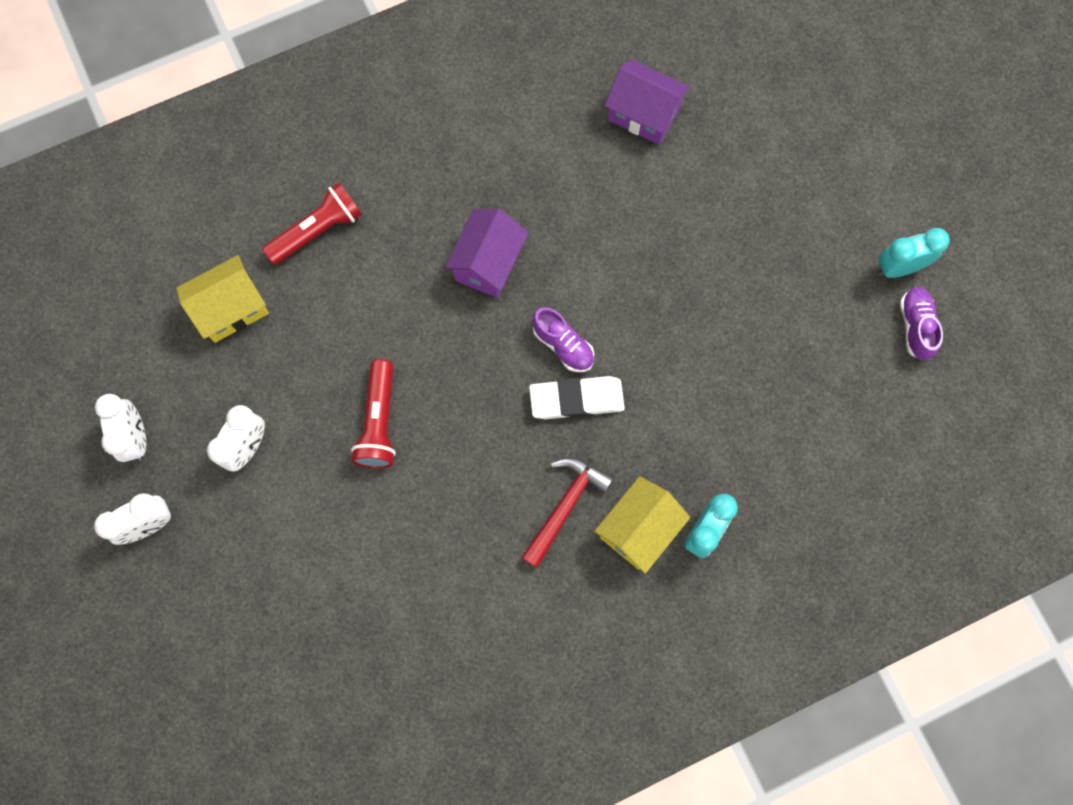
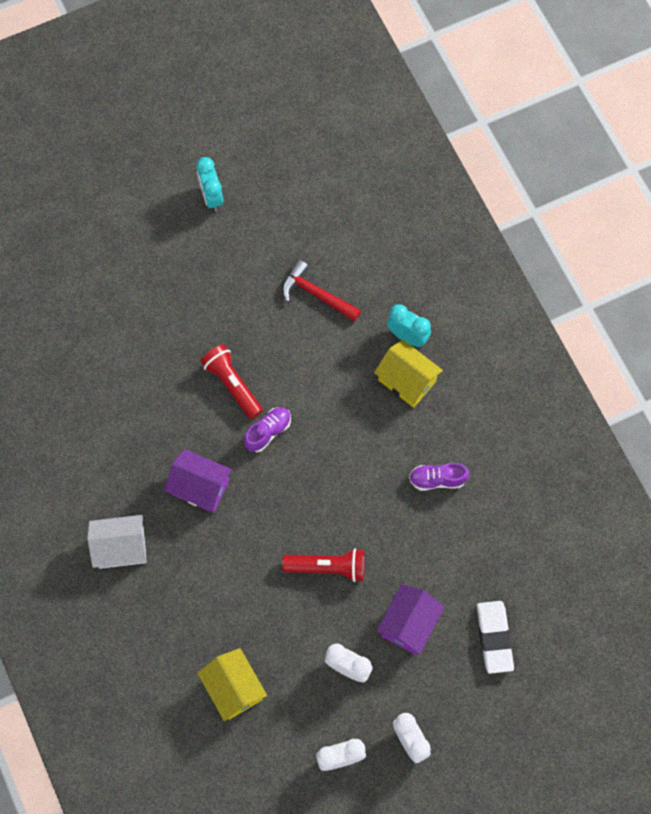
camera: 90 degrees left, 5 degrees down
(317, 231) = (168, 622): red flashlight -> red flashlight (232, 385)
(412, 173) = (121, 547): none -> white house
(565, 506) = (391, 431): red hammer -> red hammer (316, 294)
(576, 399) = (310, 422): white eraser -> white eraser (494, 637)
(643, 114) = (78, 370): purple house -> purple house (409, 624)
(915, 326) = (257, 189): purple shoe -> purple shoe (437, 479)

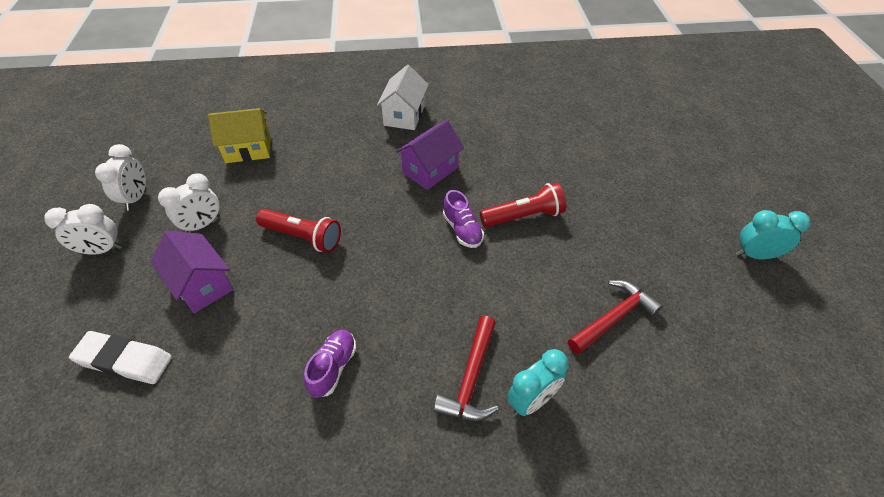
camera: 110 degrees right, 20 degrees down
(327, 567) = (302, 237): red flashlight -> red flashlight turned 90 degrees counterclockwise
(407, 381) = (471, 378): yellow house -> red hammer

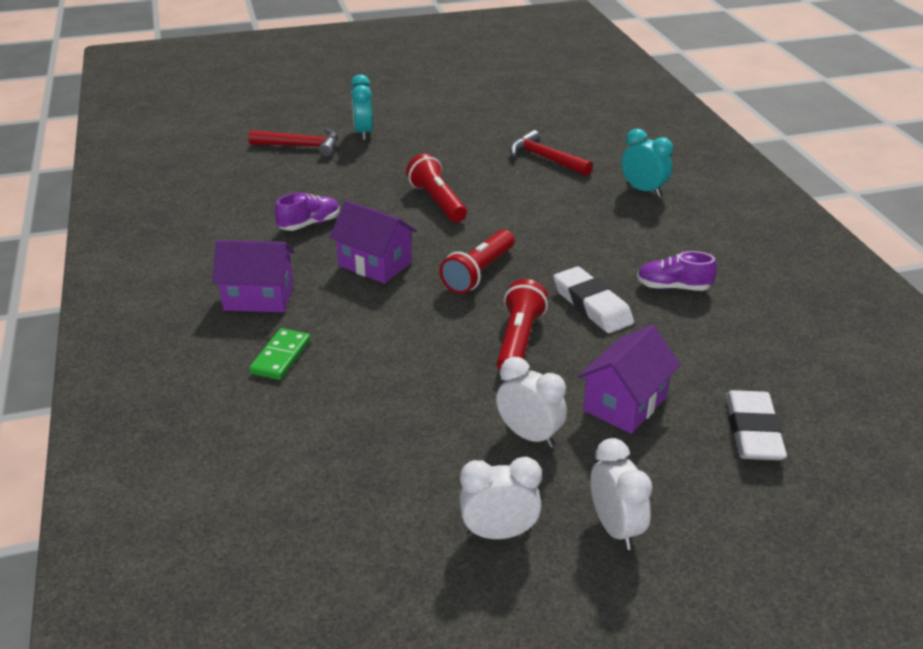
camera: 100 degrees left, 15 degrees down
(248, 149) = (356, 436): yellow house -> none
(329, 294) = (592, 305): none -> white eraser
(337, 123) = (281, 357): none -> green domino
(401, 228) = (479, 273): none -> red flashlight
(404, 115) = (259, 297): white house -> purple house
(462, 230) = (469, 234): purple shoe -> purple shoe (309, 224)
(471, 378) = (640, 217): red hammer -> red hammer (301, 146)
(755, 255) = (451, 102): turquoise clock -> turquoise clock (363, 133)

